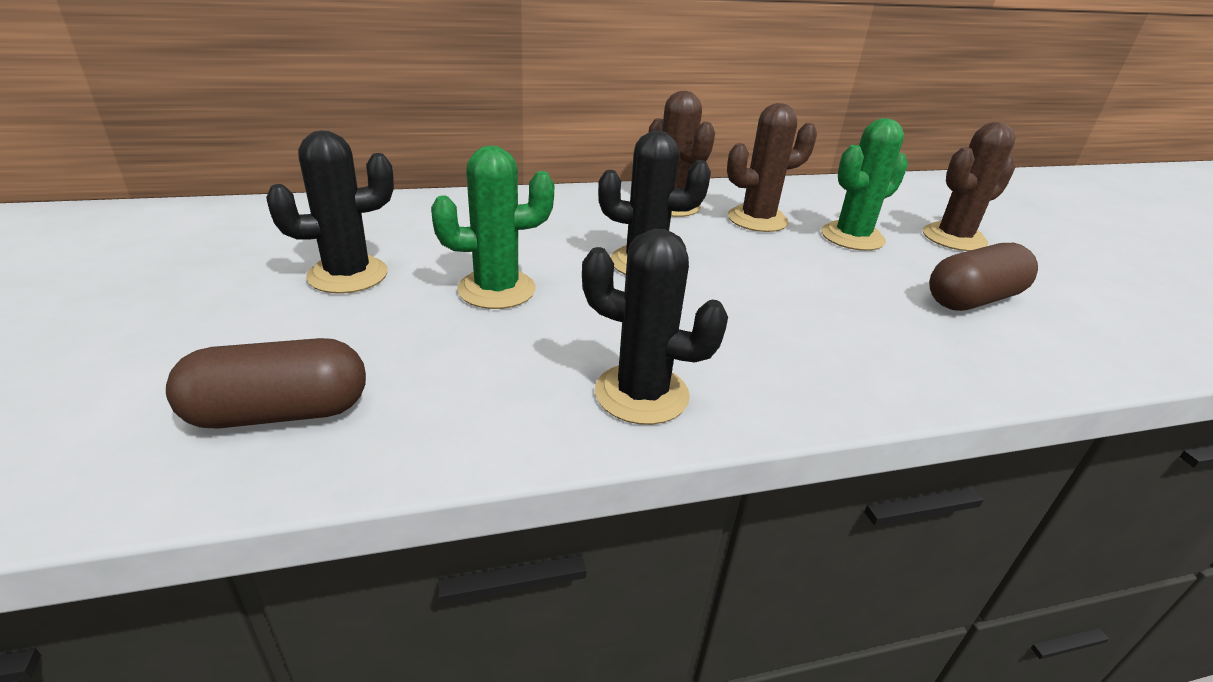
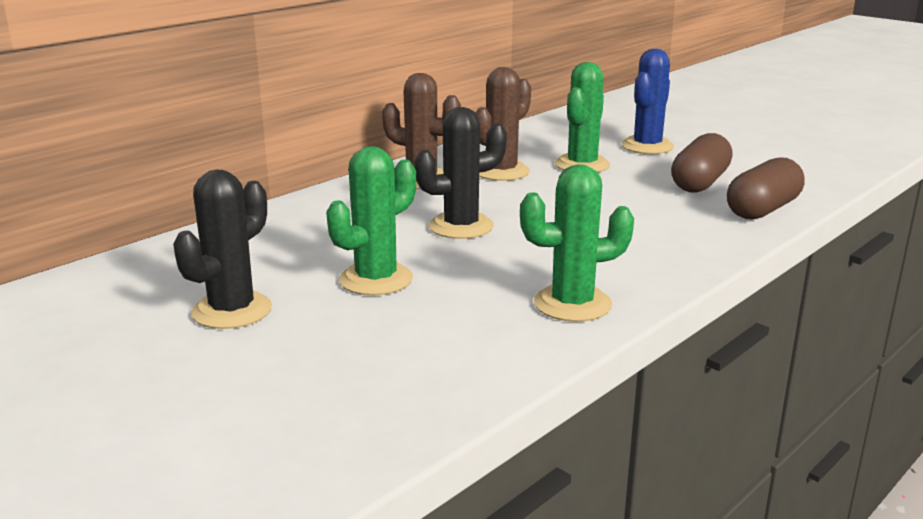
camera: 30 degrees left, 10 degrees down
(279, 413) = (341, 407): brown capsule -> brown capsule (763, 210)
(641, 394) = (572, 304): black cactus -> green cactus
(954, 238) = (647, 146): brown cactus -> blue cactus

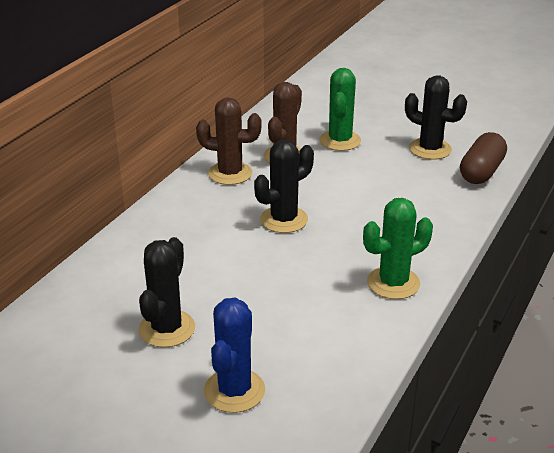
camera: 15 degrees left, 10 degrees up
(376, 279) = (251, 282): green cactus -> none
(647, 146) = (378, 113): blue cactus -> blue cactus (234, 391)
(700, 182) = (430, 149): brown capsule -> black cactus

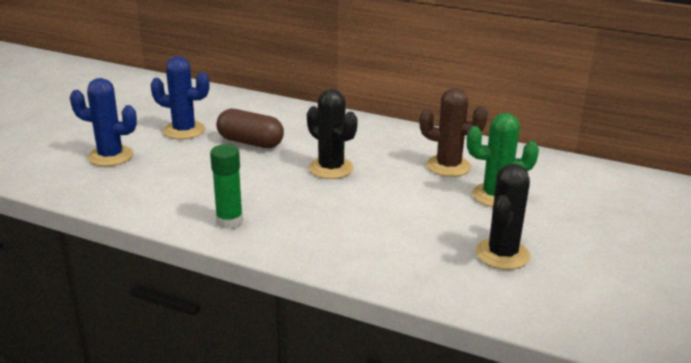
camera: 85 degrees right, 5 degrees down
(167, 329) = (184, 130): black cactus -> blue cactus
(230, 173) = (406, 142): brown cactus -> none
(393, 283) = (229, 221): green cactus -> green glue stick
(481, 172) = (459, 290): brown capsule -> brown capsule (250, 142)

